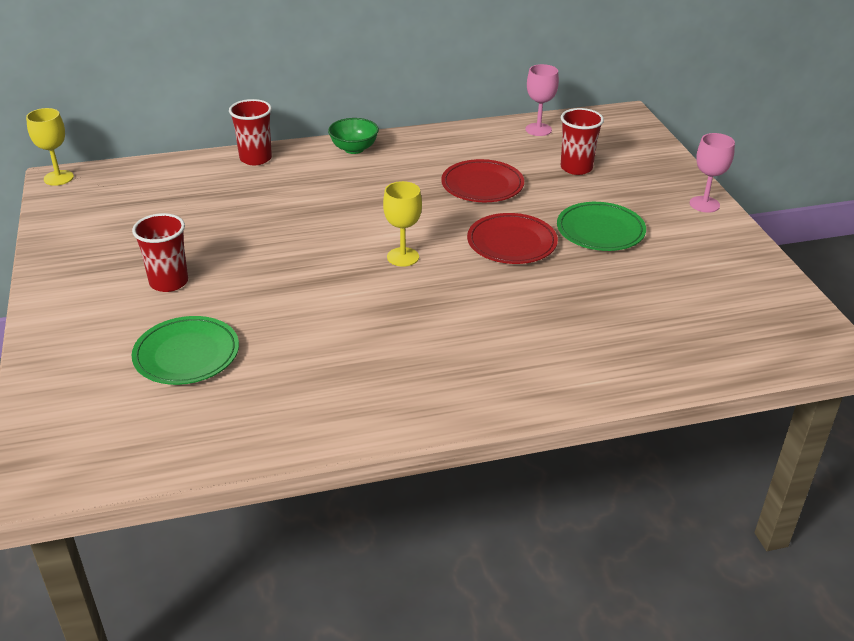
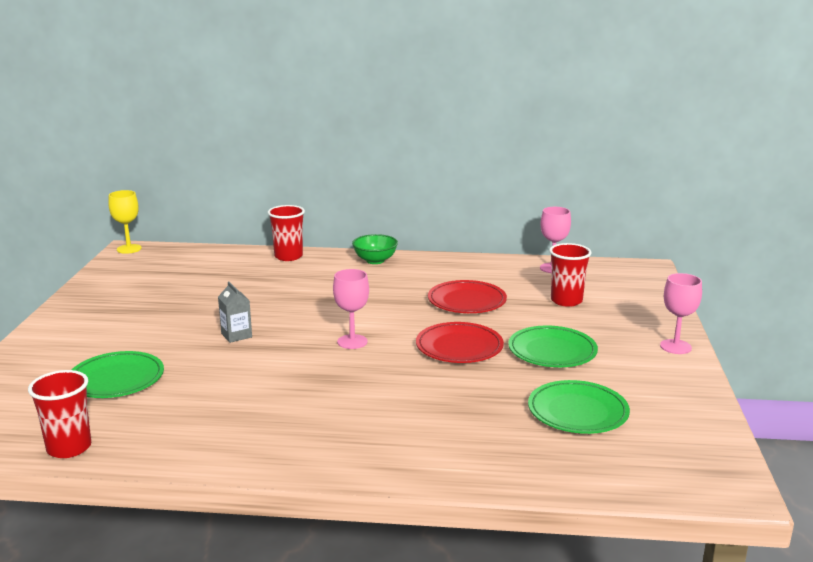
camera: 20 degrees right, 15 degrees down
(169, 282) = (147, 328): red cup -> red cup (69, 448)
(275, 272) = (236, 335): none -> grey carton
(403, 257) = (352, 342): yellow goblet -> pink goblet
(664, 295) = (577, 412): none -> green plate

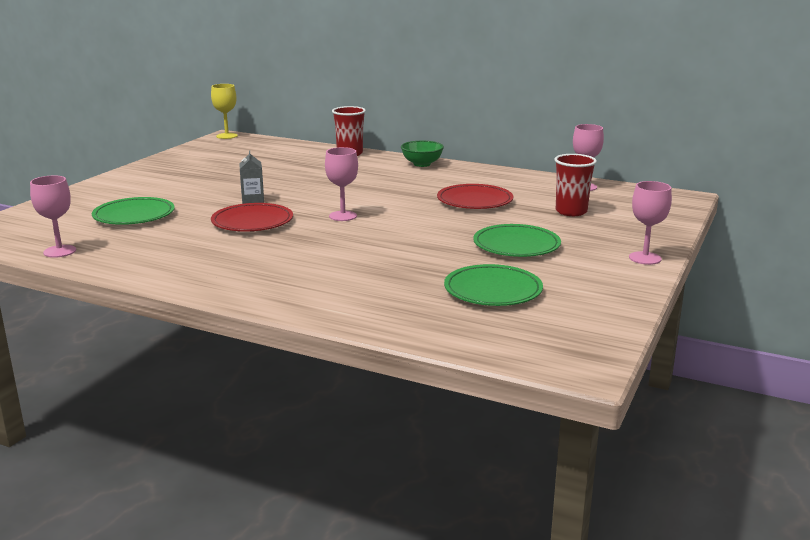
camera: 20 degrees right, 0 degrees up
(69, 448) = (60, 251): red cup -> pink goblet
(459, 347) = (432, 231): red plate -> red plate (252, 222)

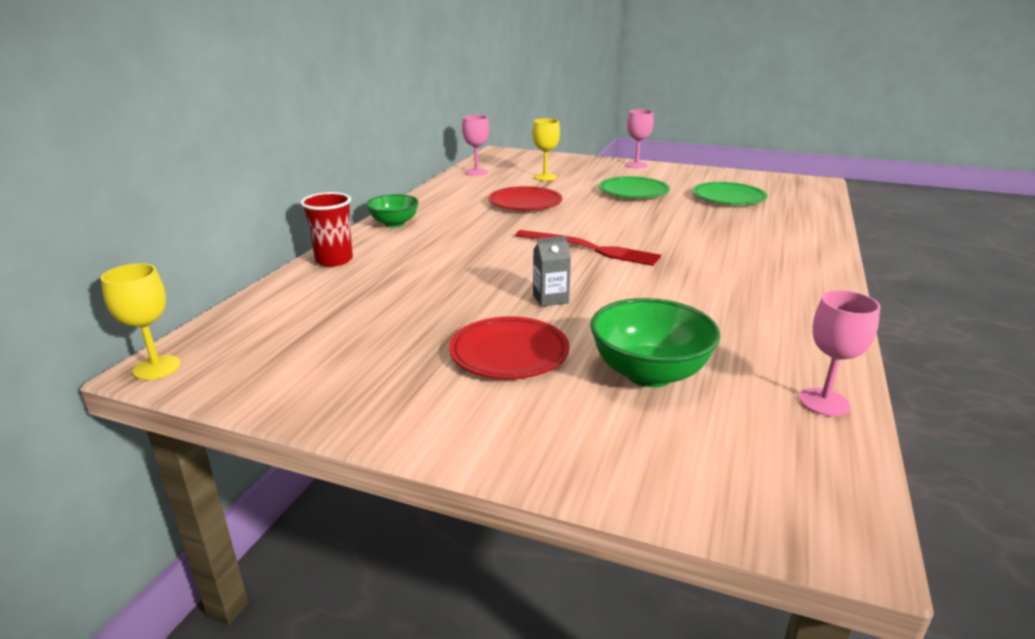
camera: 95 degrees left, 5 degrees up
(134, 215) = (649, 373): green plate -> green bowl
(252, 222) = (632, 289): red plate -> red plate (509, 353)
(343, 216) = (590, 249): pink goblet -> red fork
(571, 211) = (545, 177): red cup -> yellow goblet

